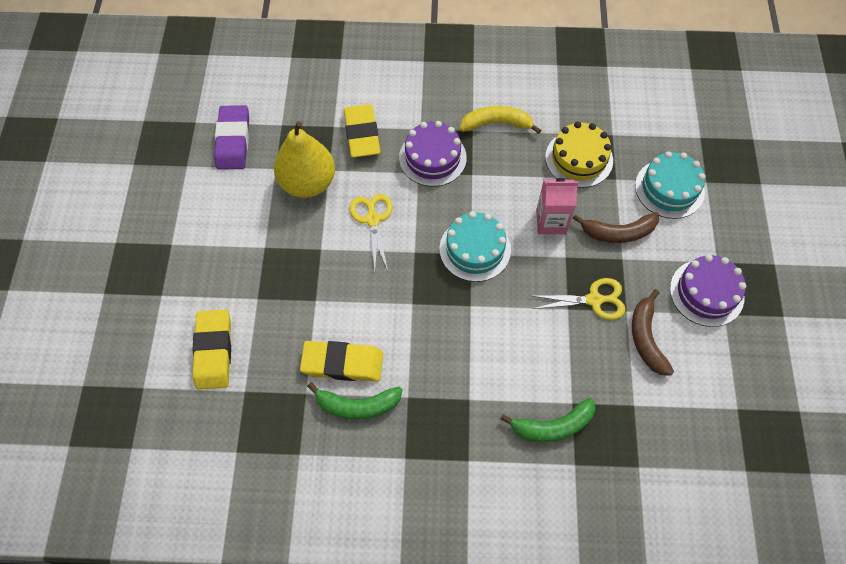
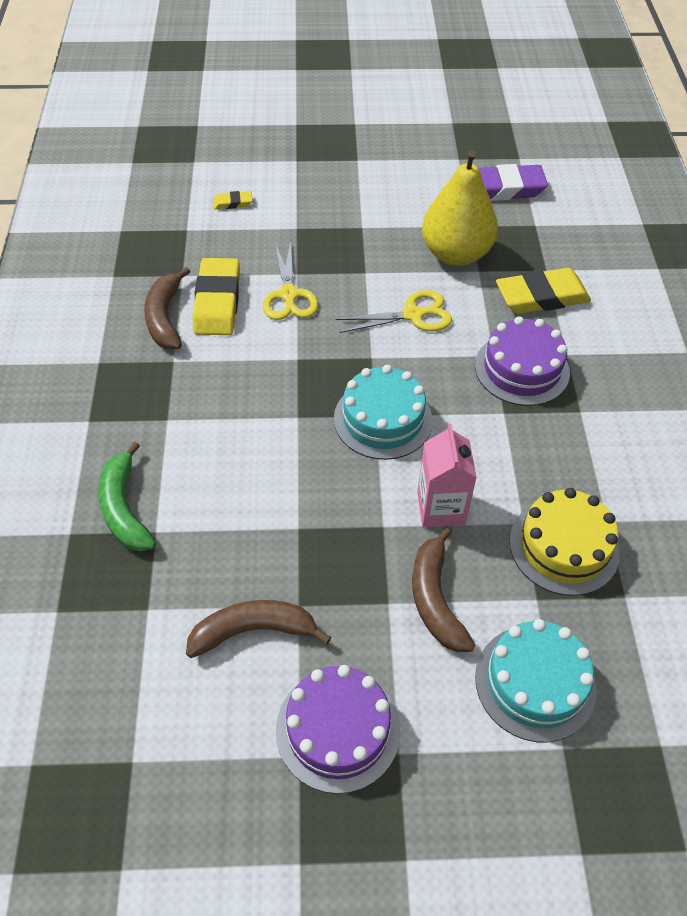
camera: 85 degrees right, 10 degrees down
(213, 351) = (232, 203): yellow eraser -> yellow eraser, size x0.47
(357, 405) = (165, 318): green banana -> brown banana
(496, 124) = (600, 439): yellow banana -> none
(594, 300) = (314, 562): yellow scissors -> yellow scissors (289, 295)

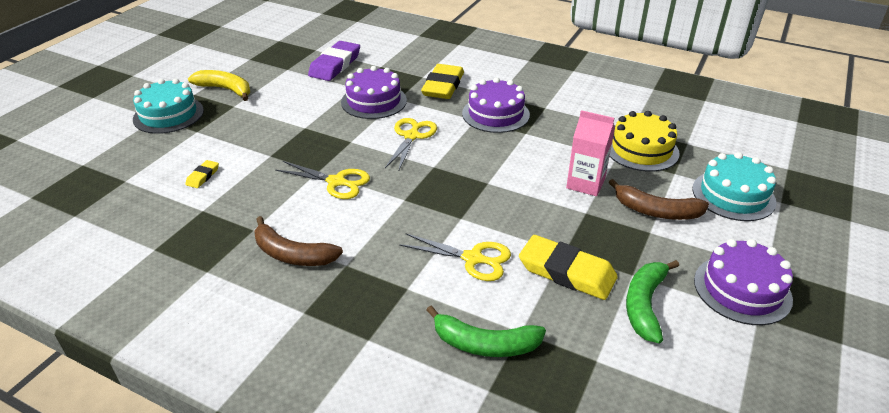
camera: 60 degrees left, 15 degrees down
(217, 301) = (305, 220): yellow eraser -> yellow eraser (567, 272)
(239, 453) = (473, 259): none -> yellow scissors
(253, 631) = (645, 305): brown banana -> green banana
(380, 138) = (225, 89): none -> yellow banana
(383, 419) = (494, 181): turquoise cake -> turquoise cake (168, 115)
(455, 254) = (374, 101): yellow pear -> purple cake

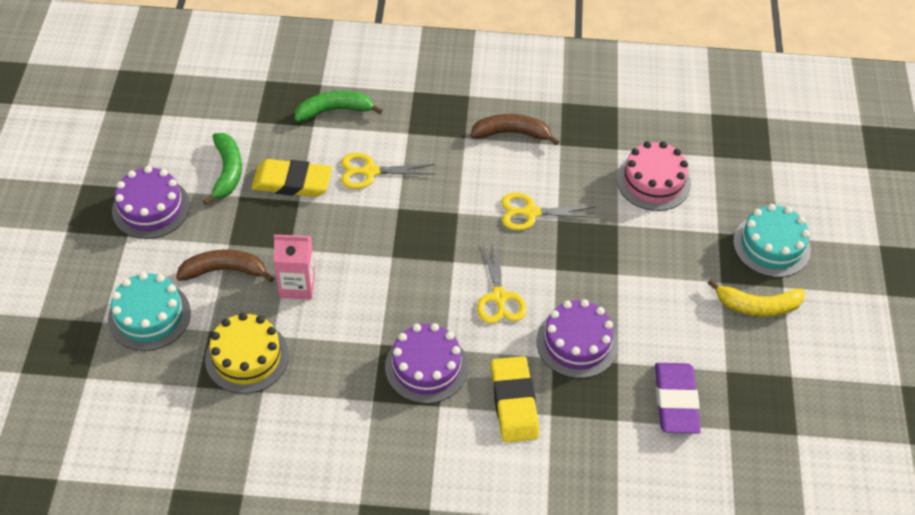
camera: 155 degrees right, 15 degrees up
(203, 176) = (653, 181): yellow eraser -> pink cake

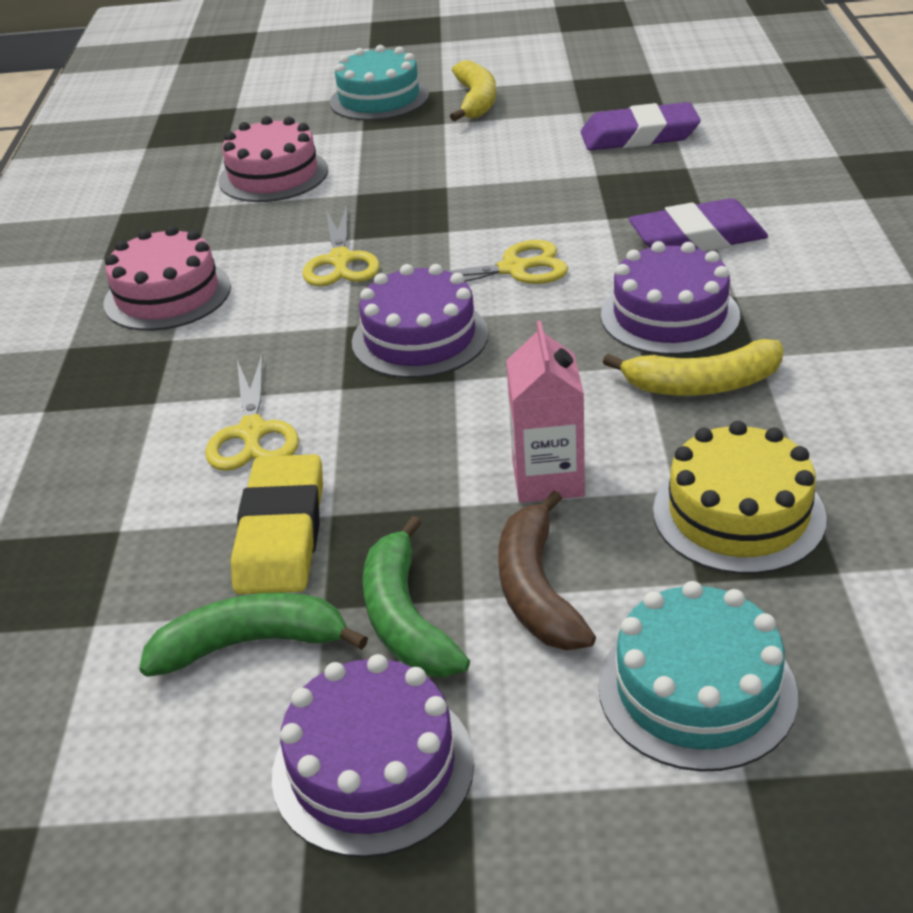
camera: 90 degrees left, 15 degrees down
(334, 110) = (78, 506): green banana -> green banana (406, 618)
(354, 367) = (703, 384): none -> yellow banana
(511, 133) = (167, 295): brown banana -> pink cake
(514, 402) = (697, 238): yellow eraser -> purple eraser
(577, 343) = (575, 203): purple cake -> purple cake (420, 338)

